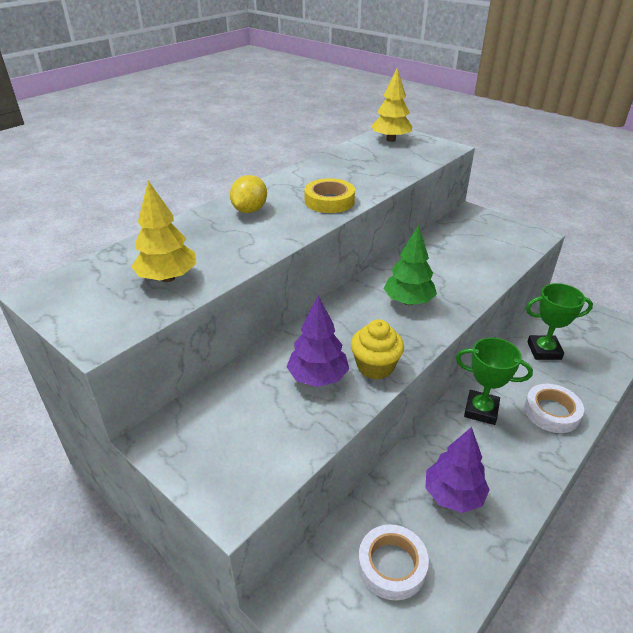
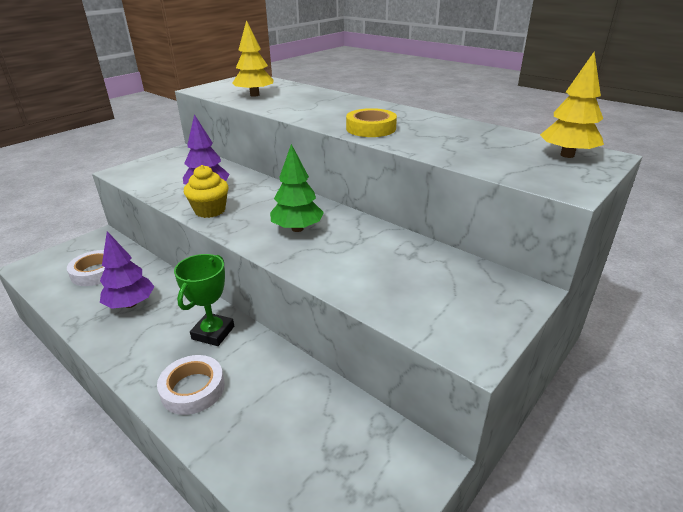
camera: 90 degrees right, 5 degrees down
(249, 210) = (349, 106): yellow lemon -> none
(544, 350) = (298, 408): green trophy -> none

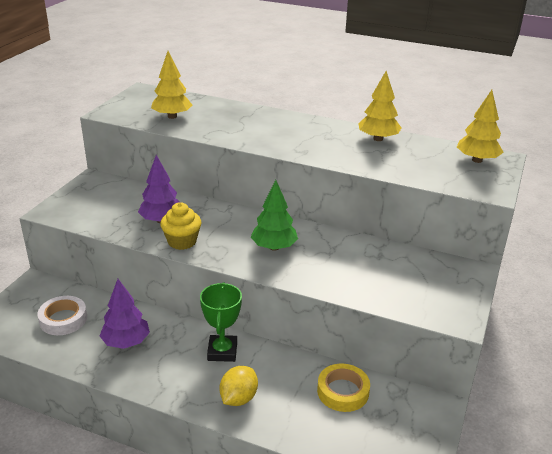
camera: 20 degrees left, 0 degrees up
(193, 389) = (238, 398): white tape -> yellow lemon
(371, 128) = (314, 149): yellow tape -> yellow tape (343, 391)
(452, 126) = (378, 139): none -> yellow tree

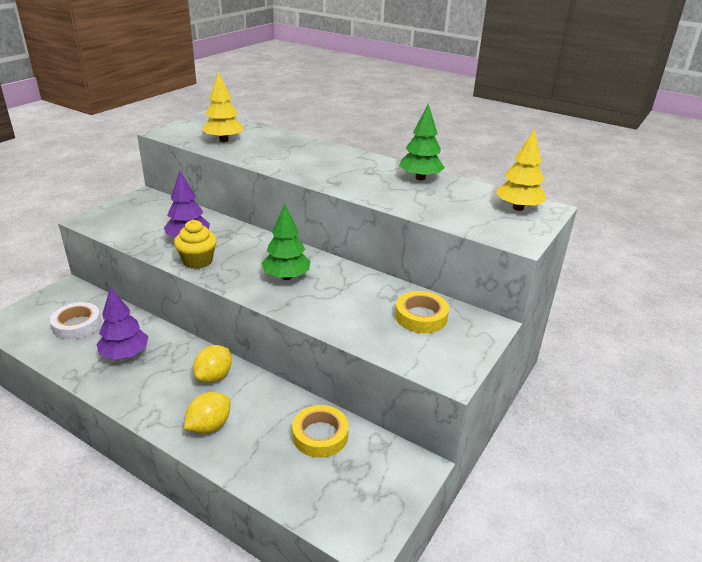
camera: 10 degrees right, 0 degrees up
(222, 351) = (214, 376): green trophy -> yellow lemon
(378, 139) = (420, 178): yellow tree -> green tree
(412, 270) = (421, 317): none -> yellow tape

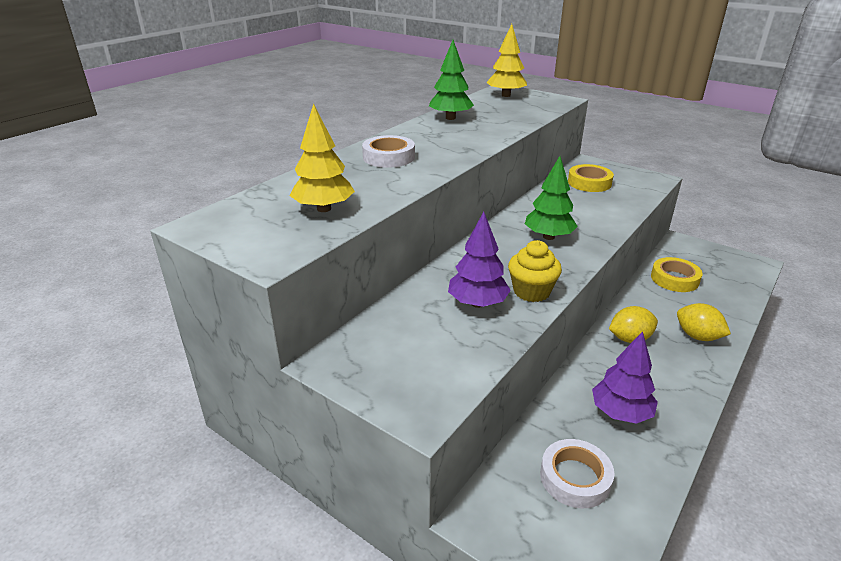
camera: 85 degrees left, 0 degrees up
(214, 376) = (629, 339): yellow lemon -> yellow lemon turned 45 degrees counterclockwise
(313, 155) = (389, 157): none -> white tape

